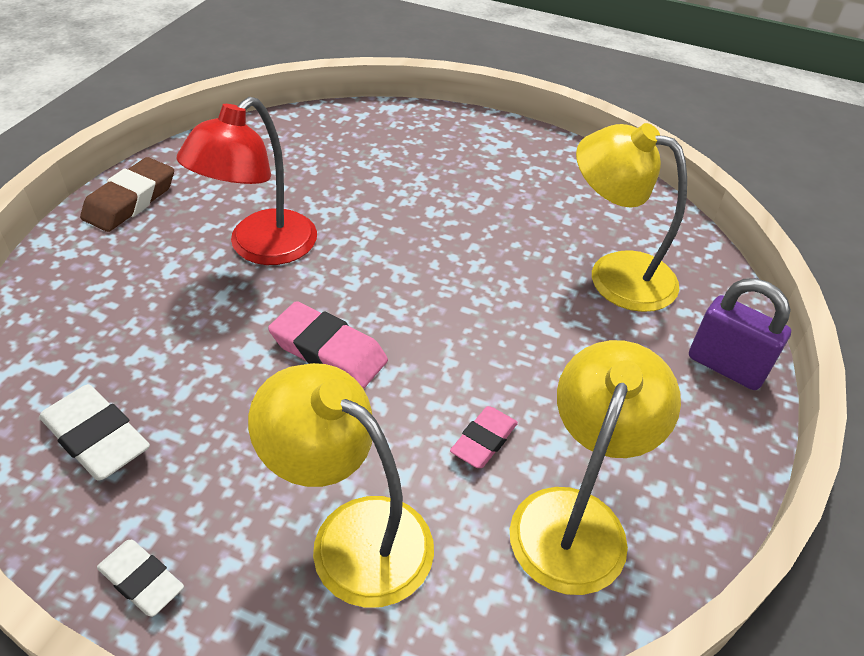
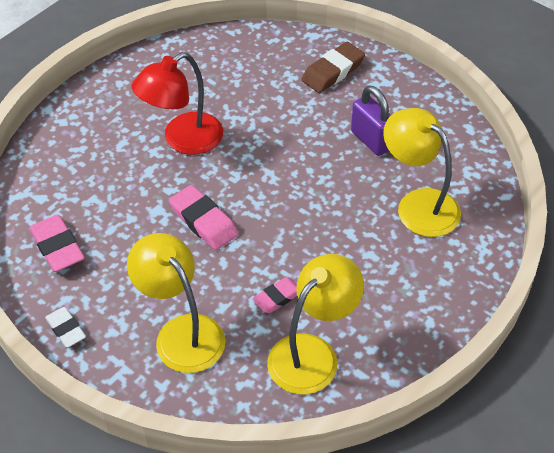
camera: 20 degrees right, 5 degrees up
(96, 438) = (57, 247): white eraser -> pink eraser
(130, 201) = (108, 88): brown eraser -> brown eraser (333, 72)
(726, 366) = (460, 285): purple padlock -> purple padlock (371, 140)

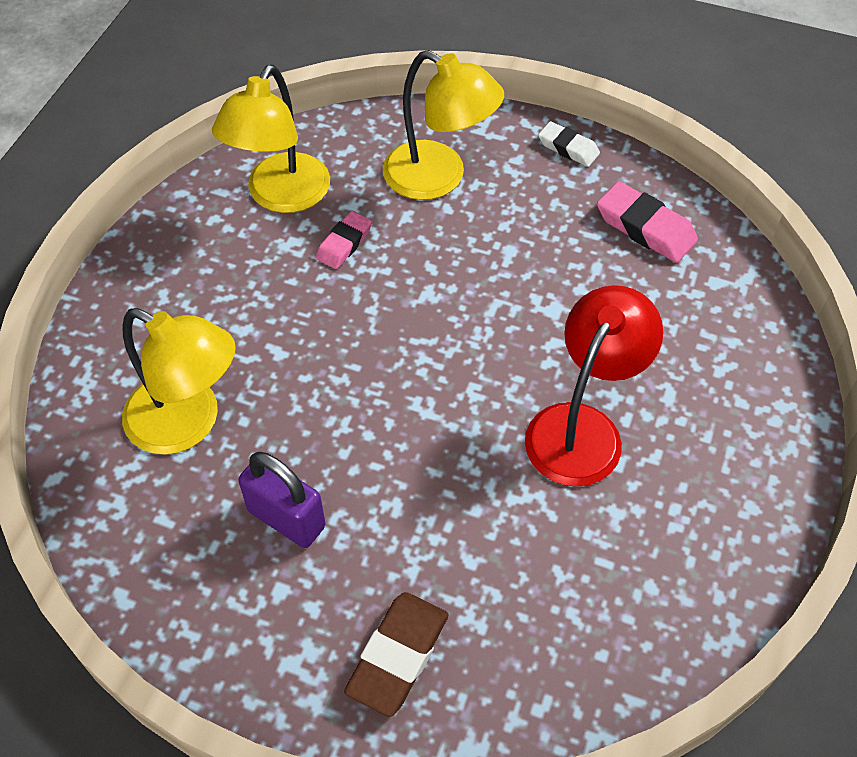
camera: 160 degrees right, 5 degrees up
(203, 221) = (483, 311): pink eraser -> none

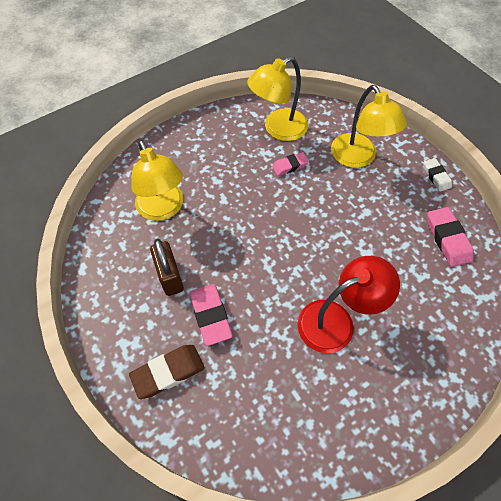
camera: 35 degrees right, 5 degrees up
(286, 519) = (170, 277): purple padlock -> brown padlock
(397, 535) = (210, 315): none -> pink eraser

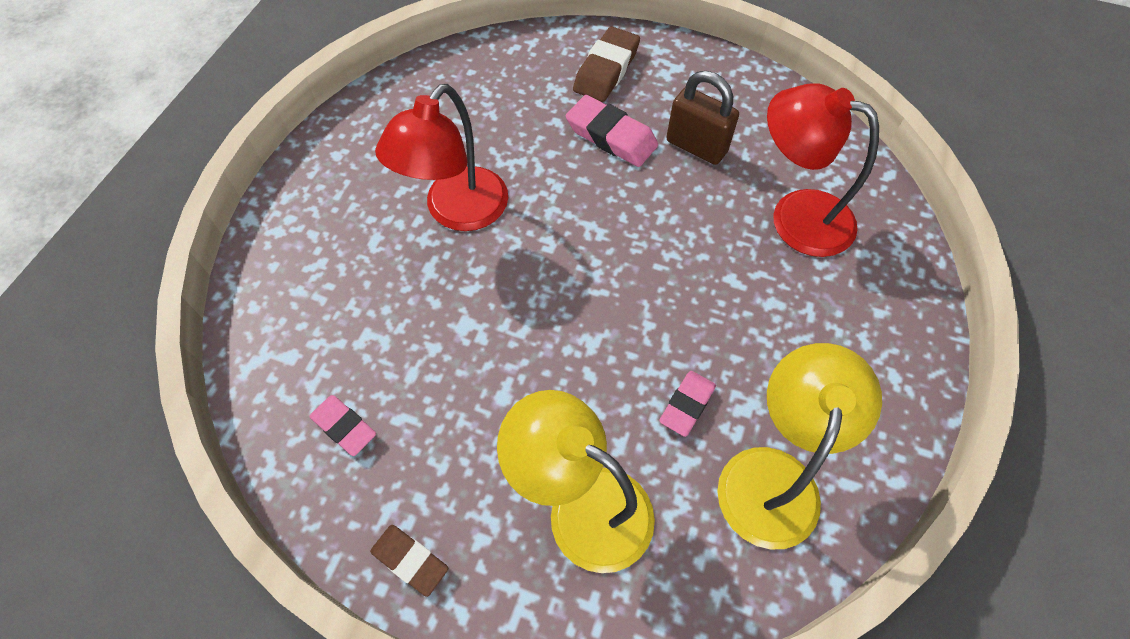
camera: 145 degrees right, 0 degrees up
(163, 209) = (795, 216): yellow lamp -> red lamp
(436, 176) = (410, 560): white eraser -> brown eraser
(447, 239) = (344, 427): pink eraser -> pink eraser, size x0.64

